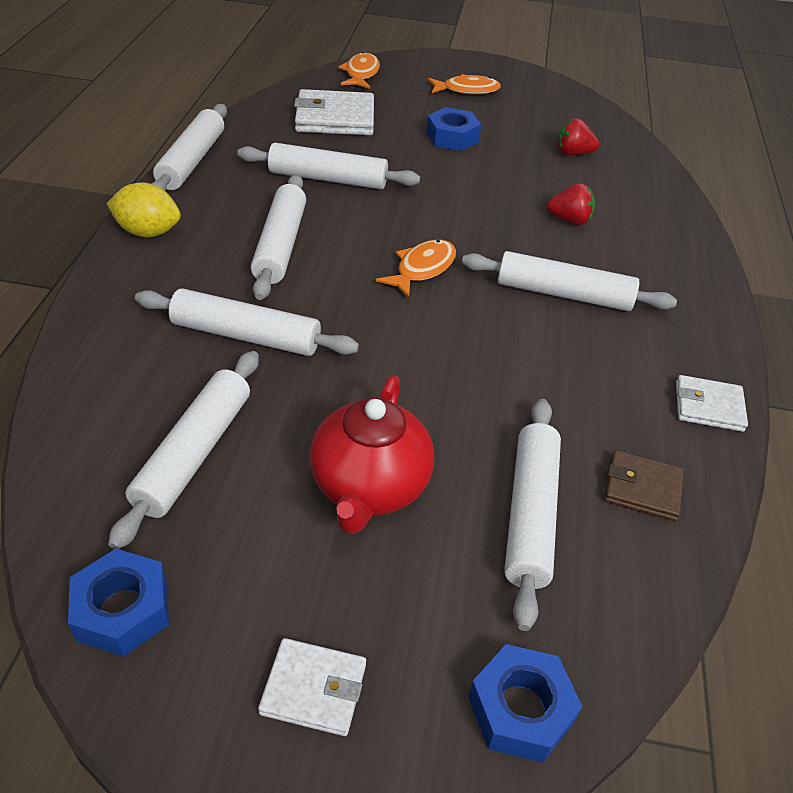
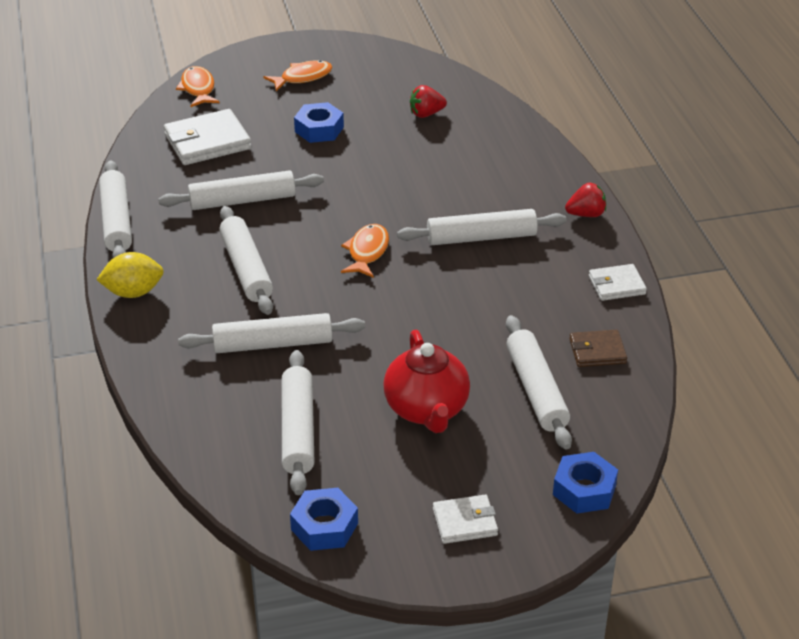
camera: 20 degrees left, 5 degrees down
(569, 220) = (454, 175): red strawberry -> red strawberry (586, 214)

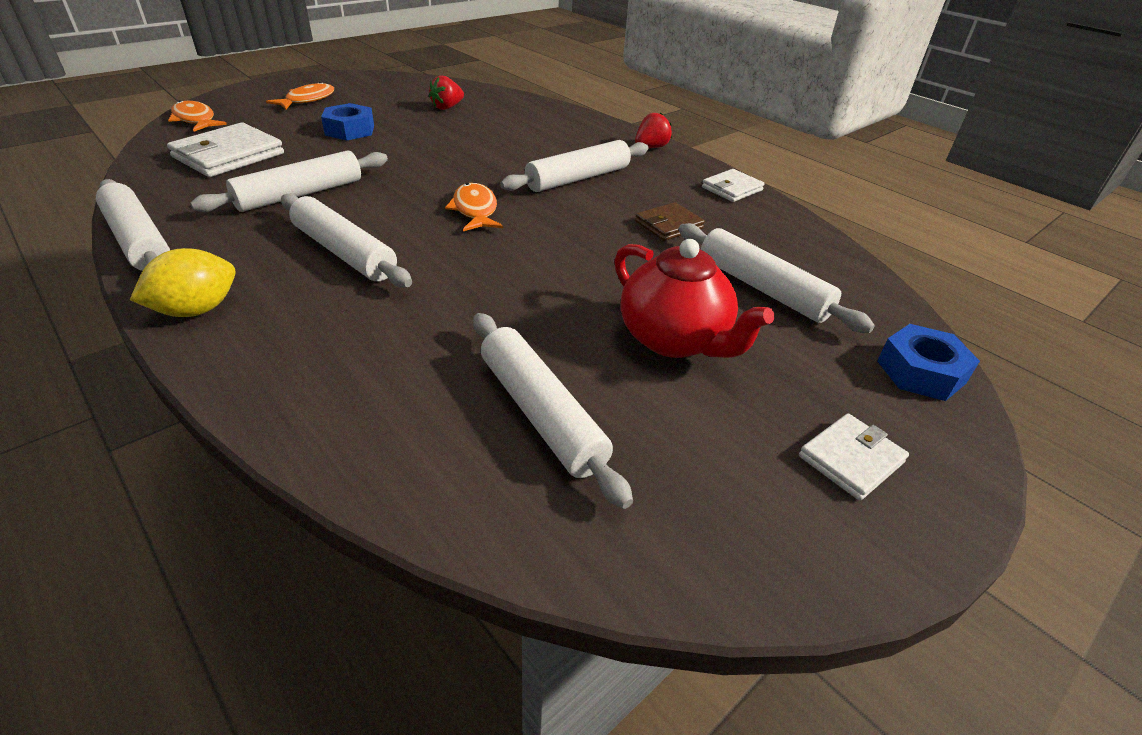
camera: 30 degrees left, 0 degrees up
(273, 344) = (431, 320): white rolling pin -> none
(324, 526) = (689, 543): blue nut -> none
(597, 351) = (776, 241): brown wallet -> brown wallet (668, 225)

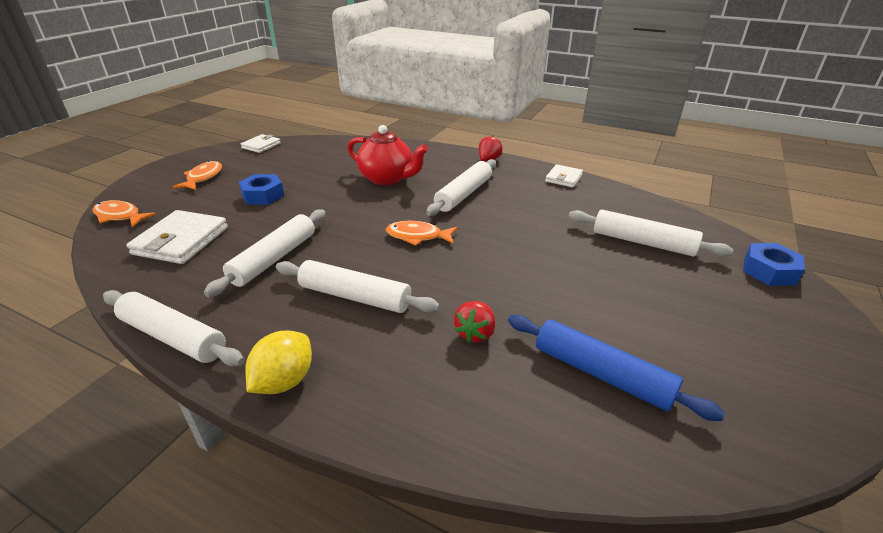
camera: 20 degrees left, 5 degrees down
(447, 107) = (321, 160): red strawberry -> red strawberry (475, 333)
(475, 210) = (417, 236): orange fish -> orange fish turned 45 degrees counterclockwise
(541, 413) = (601, 374): white rolling pin -> blue rolling pin
(668, 225) = (551, 214): brown wallet -> none
(674, 339) = (628, 293): red teapot -> red teapot (387, 178)
(851, 459) = (787, 339): white wallet -> white wallet (261, 145)

